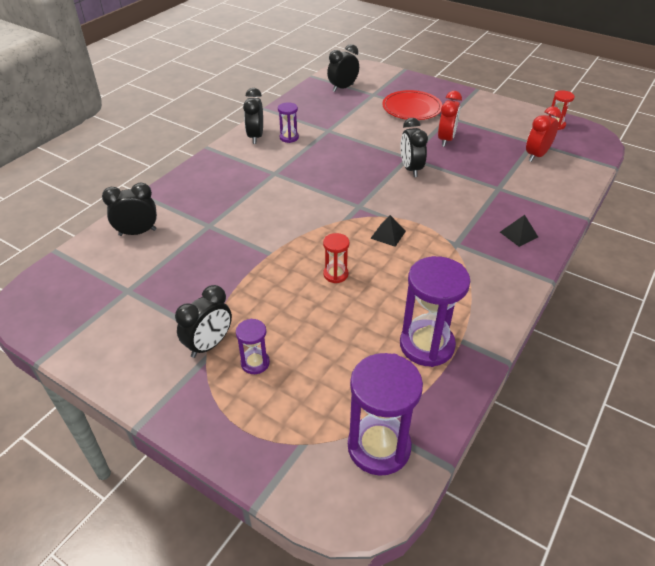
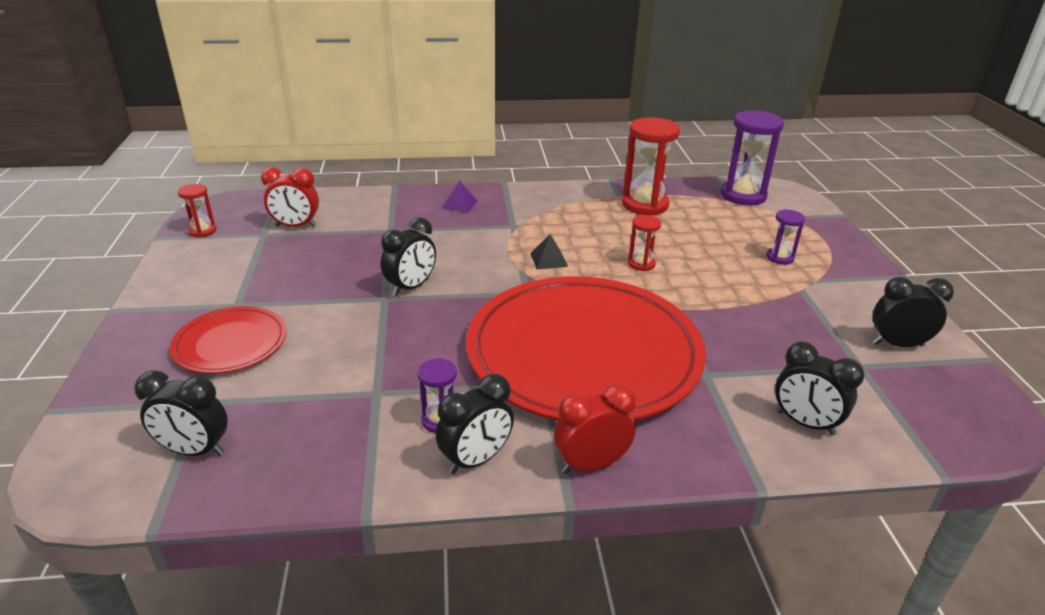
camera: 130 degrees left, 10 degrees down
(209, 345) = (808, 285): black clock -> black clock (897, 344)
(279, 195) = (583, 353): none -> red plate
(427, 345) = (645, 205): purple hourglass -> red hourglass
(446, 139) = (310, 287): red clock -> red clock (591, 465)
(518, 234) = (459, 204): black pyramid -> purple pyramid

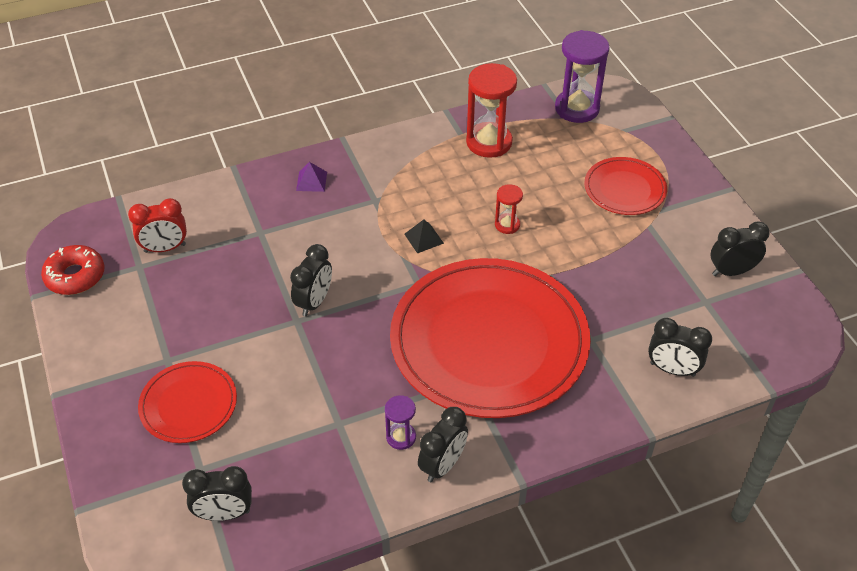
camera: 15 degrees left, 15 degrees up
(202, 231) = (75, 276): red hourglass -> red donut
(591, 465) = (528, 447): red clock -> none
(780, 258) = (624, 189): purple hourglass -> red plate

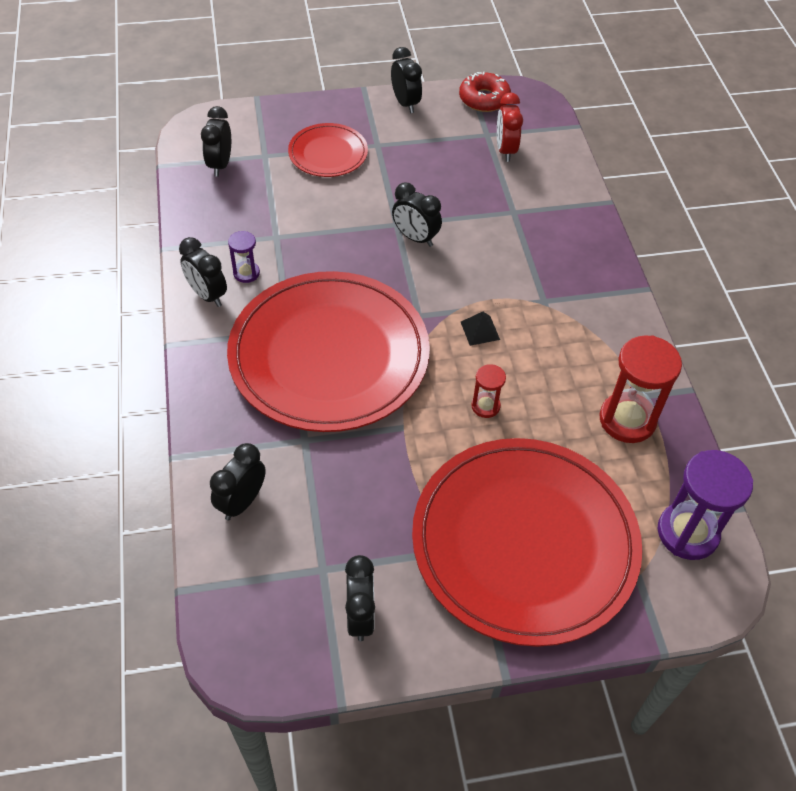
camera: 100 degrees right, 5 degrees up
(87, 346) = (405, 103): none -> black clock
(311, 181) = (580, 255): purple pyramid -> none
(624, 189) = (524, 542): red plate -> red plate, size x2.13

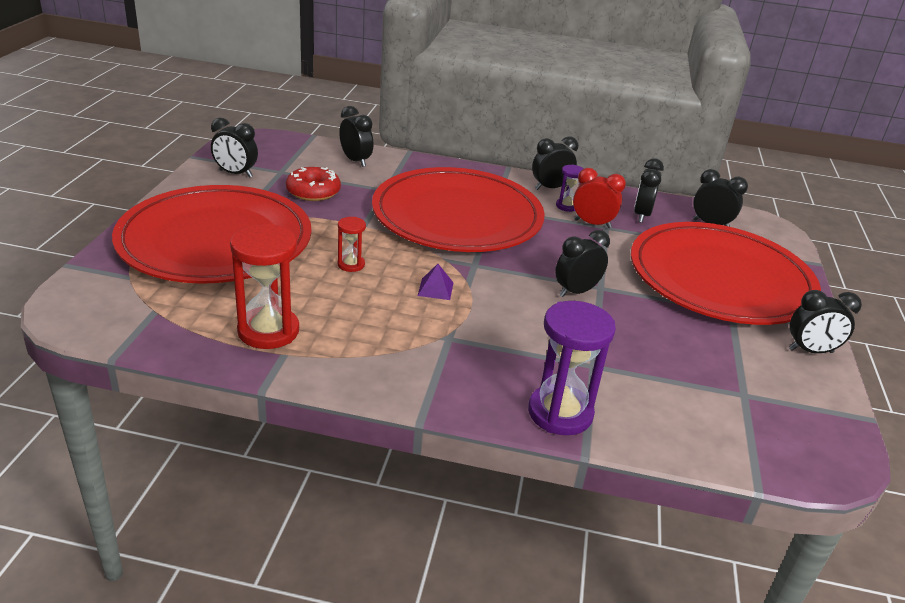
camera: 110 degrees right, 20 degrees down
(231, 214) = (641, 215): none -> black clock
(328, 153) = (720, 279): red plate -> red plate, size x2.13
(480, 330) = (435, 289): black pyramid -> purple pyramid
(484, 99) = (823, 417): red donut -> red donut (313, 191)
(505, 150) = (709, 398): red clock -> red clock (592, 224)
(687, 533) = (130, 315): purple hourglass -> purple hourglass (560, 413)

